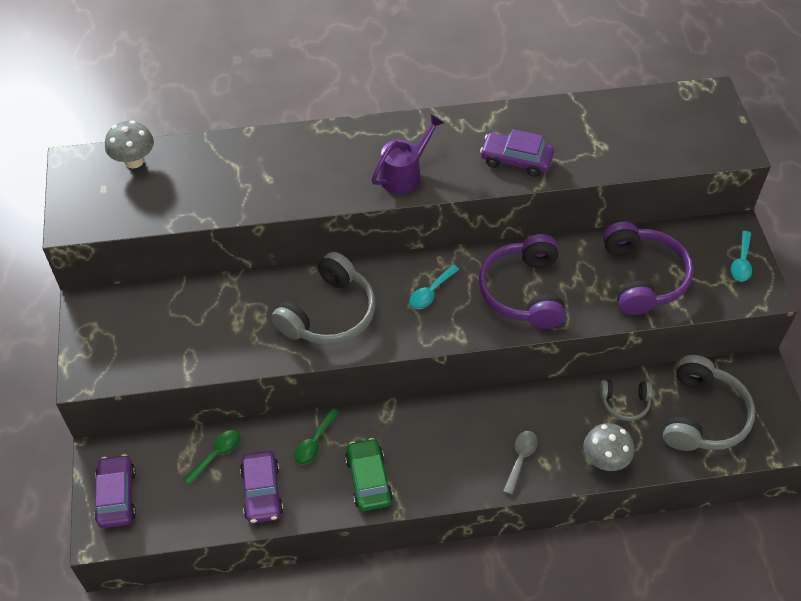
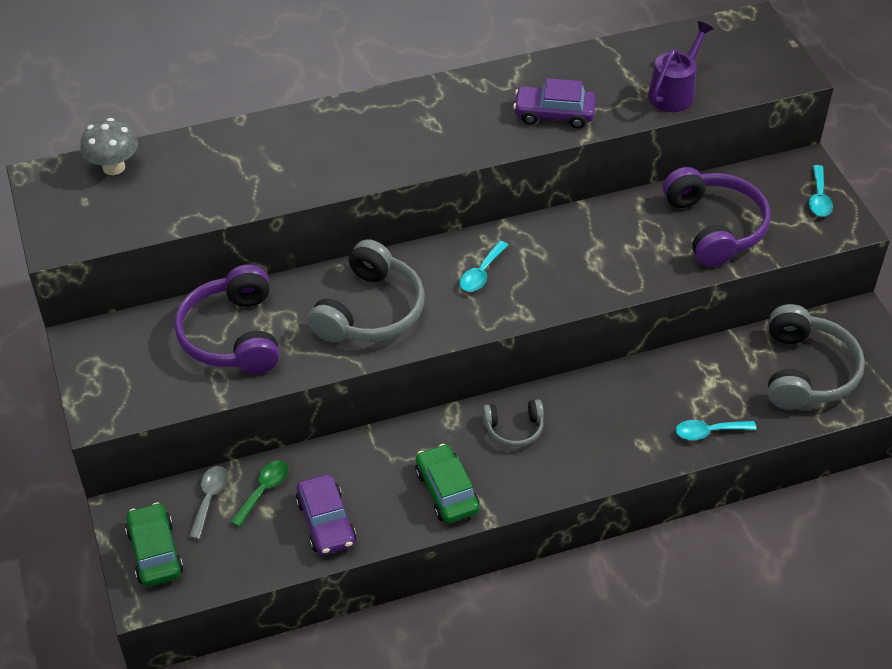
camera: 10 degrees left, 5 degrees down
(117, 496) = (155, 552): purple car -> green car
(314, 443) = (375, 461): green spoon -> none
(405, 174) = (432, 143): purple watering can -> purple watering can (674, 92)
(520, 458) = (614, 444): grey spoon -> grey spoon (209, 498)
(523, 291) = (586, 259): purple headphones -> purple headphones (233, 335)
(604, 460) = (708, 432): grey mushroom -> turquoise spoon
(624, 403) = (717, 370): grey headphones -> grey headphones (514, 429)

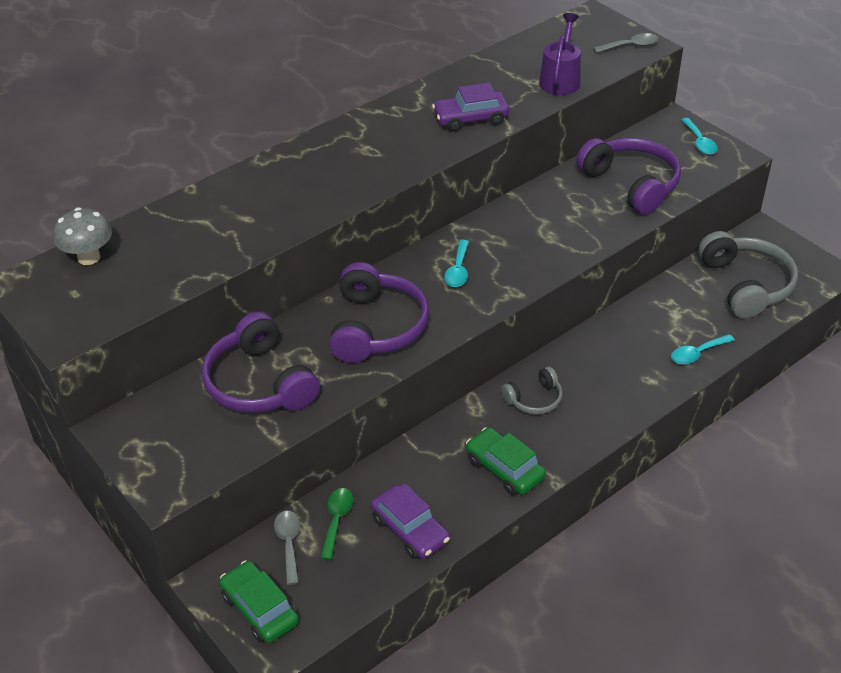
camera: 20 degrees left, 5 degrees down
(370, 311) = (376, 327): grey headphones -> purple headphones
(775, 71) = (631, 46): none -> grey spoon

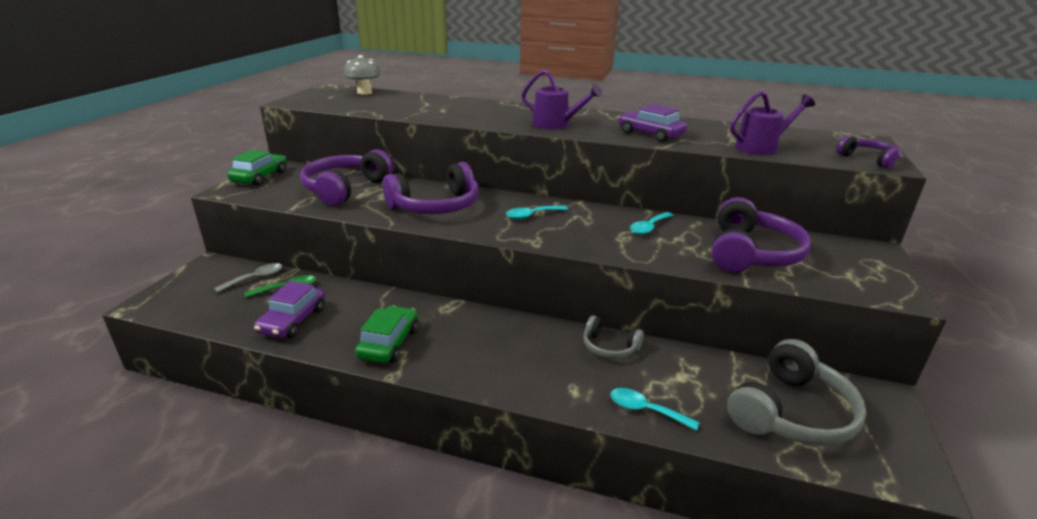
camera: 55 degrees right, 15 degrees down
(260, 609) = (189, 287): green car -> green car (260, 177)
(386, 161) = (556, 125): none -> purple watering can
(534, 399) = (483, 331): grey headphones -> grey headphones (609, 347)
(631, 46) = (868, 159): grey spoon -> purple headphones
(699, 142) = (876, 270): turquoise spoon -> turquoise spoon (649, 228)

